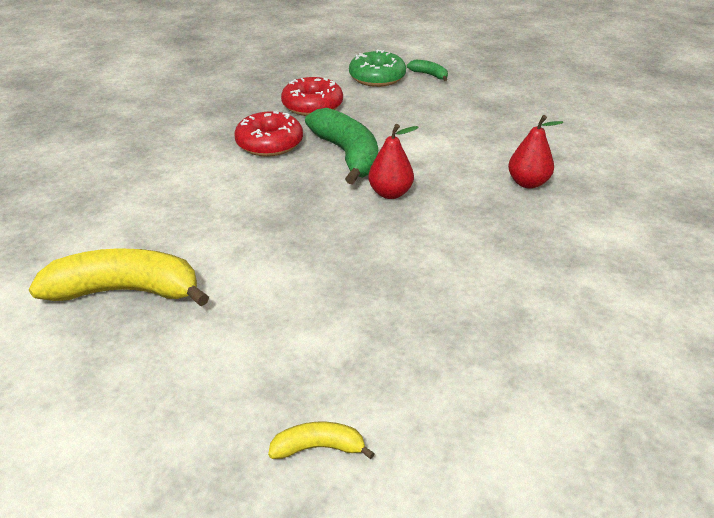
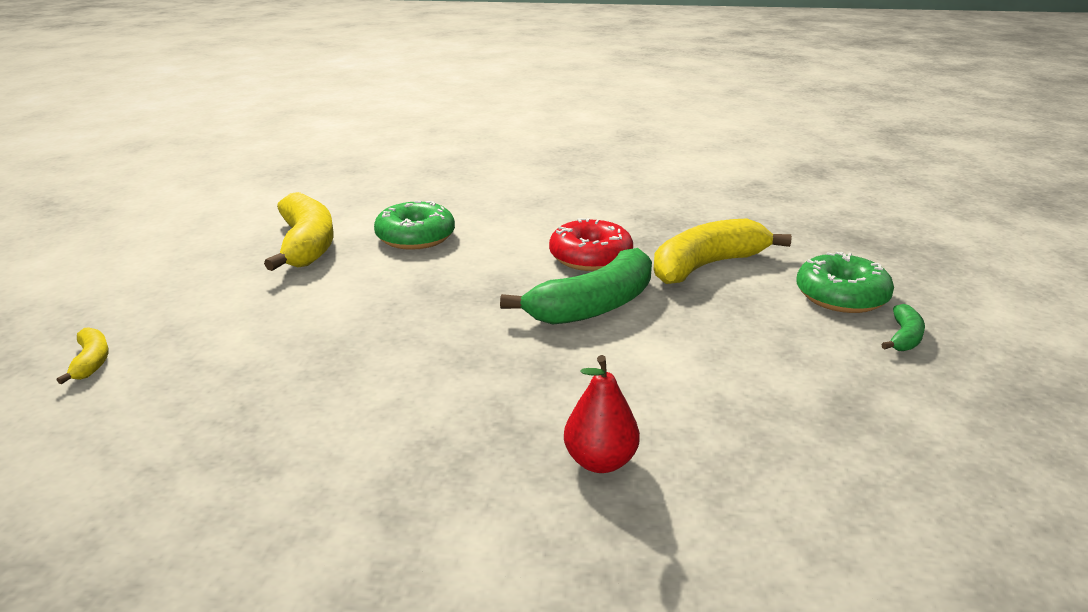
camera: 75 degrees right, 10 degrees down
(163, 220) = (415, 237): none -> green donut
(312, 106) = (706, 266): red donut -> yellow banana
(390, 193) = (515, 346): red pear -> none

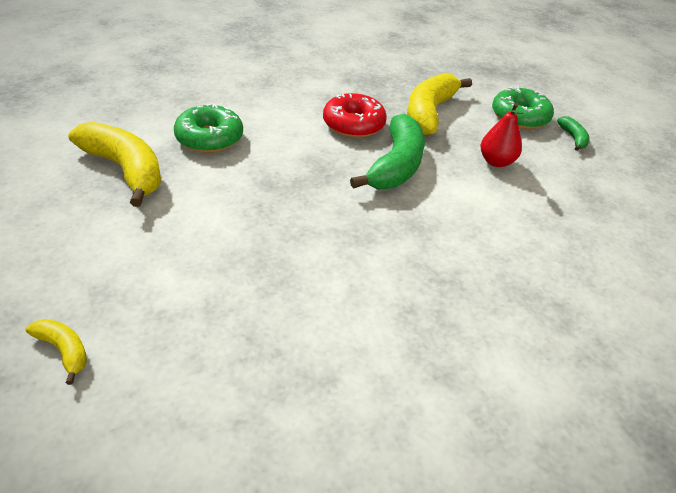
camera: 35 degrees left, 15 degrees up
(600, 462) = (514, 283): red pear -> red pear (496, 162)

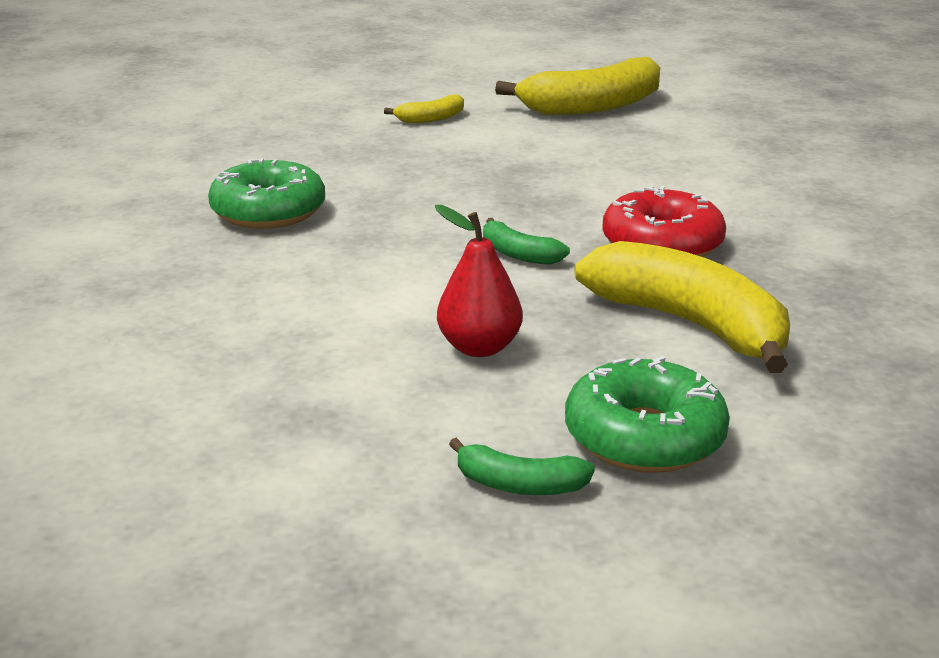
camera: 115 degrees right, 15 degrees down
(64, 350) = (335, 81): yellow banana -> yellow banana (431, 119)
(209, 138) = (651, 148): green donut -> green donut (268, 212)
(396, 165) = (518, 254): green banana -> green banana, size x0.47

